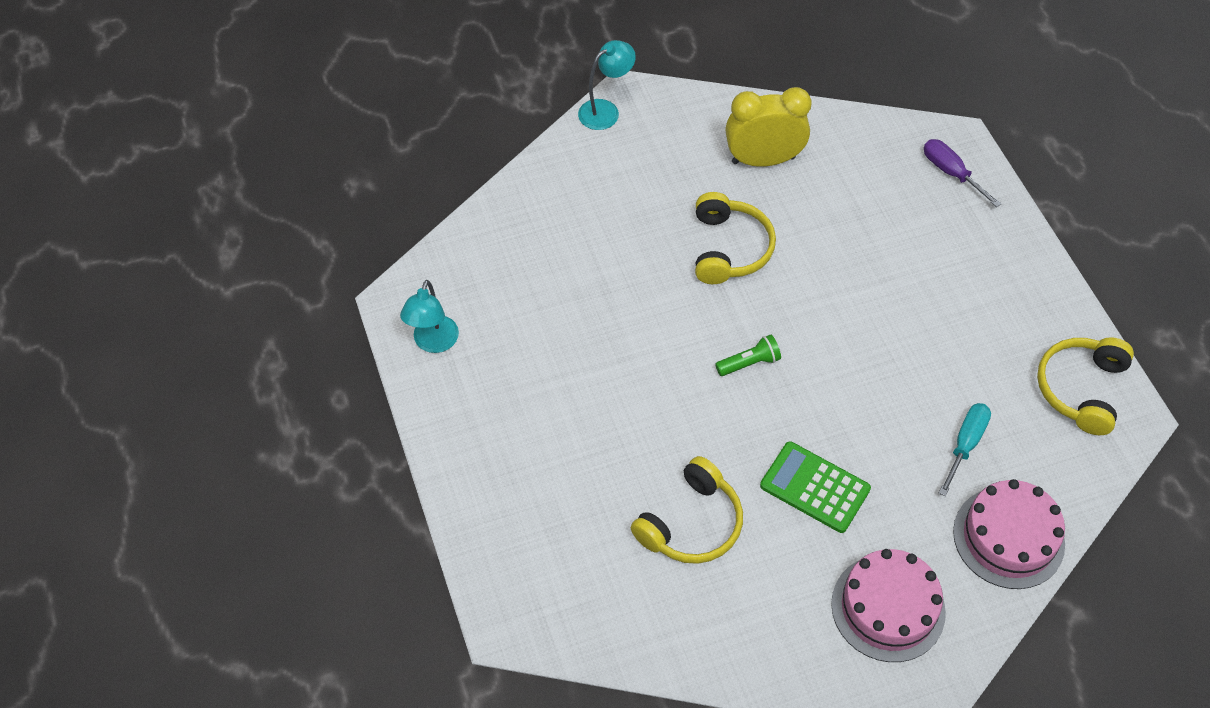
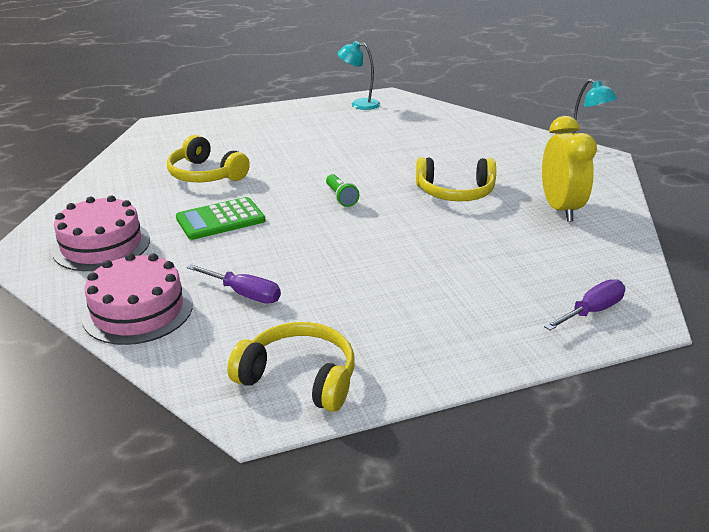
camera: 90 degrees right, 25 degrees down
(815, 487) = (220, 219): green calculator -> green calculator turned 150 degrees counterclockwise
(965, 444) = (244, 294): turquoise screwdriver -> purple screwdriver

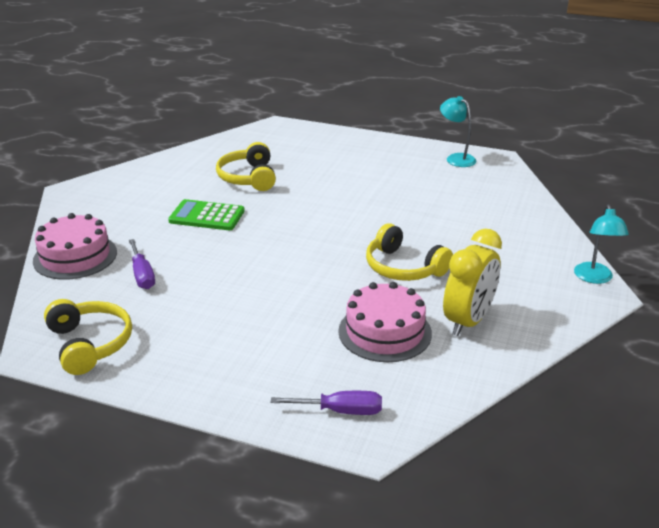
camera: 40 degrees right, 0 degrees up
(102, 245) = (117, 204): pink cake -> pink cake (385, 332)
(341, 197) = (310, 234): green flashlight -> none

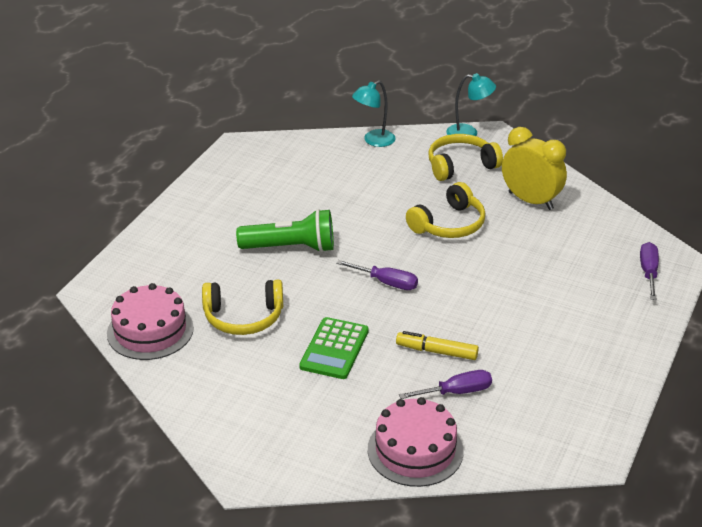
camera: 85 degrees left, 5 degrees up
(89, 344) = (578, 419): yellow headphones -> yellow headphones (460, 165)
(199, 264) = (436, 351): none -> yellow marker
(300, 236) = (386, 283): none -> purple screwdriver
(344, 190) = (291, 248): none -> green flashlight
(385, 332) = (547, 243): pink cake -> pink cake (150, 330)
(456, 158) = (232, 169): turquoise lamp -> turquoise lamp (373, 141)

